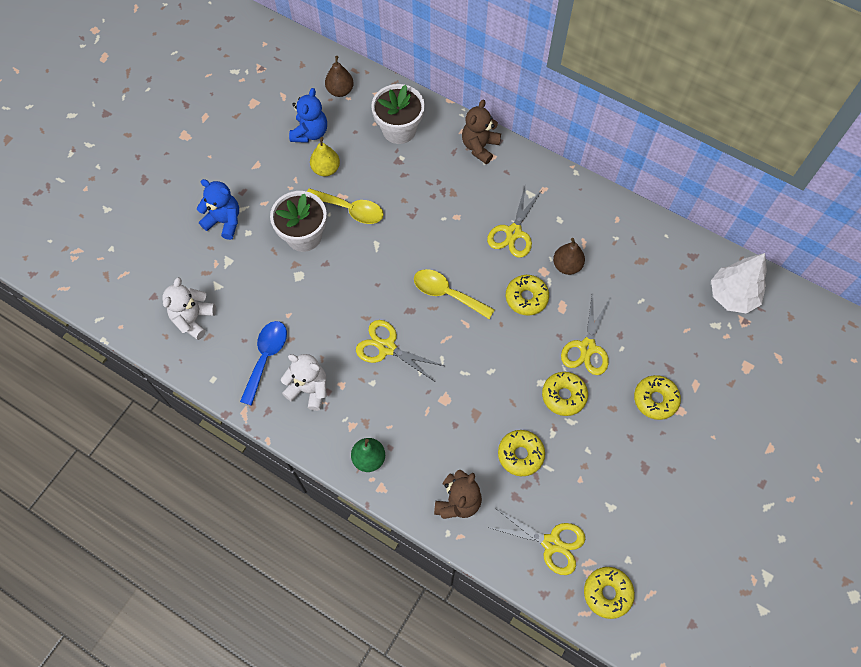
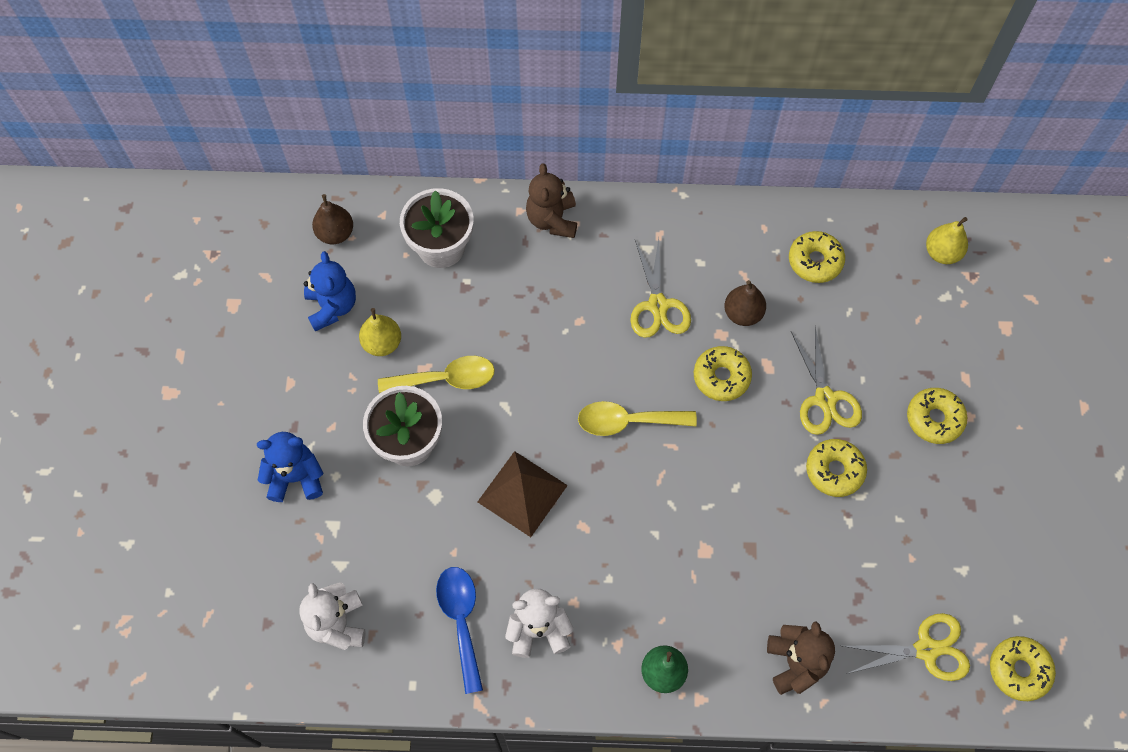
camera: 30 degrees left, 0 degrees up
(352, 302) = (522, 493): none -> brown pyramid
(386, 347) = (598, 526): yellow scissors -> none
(520, 454) = (830, 567): yellow donut -> yellow donut (815, 261)
(732, 296) = (942, 253): white tree -> yellow pear

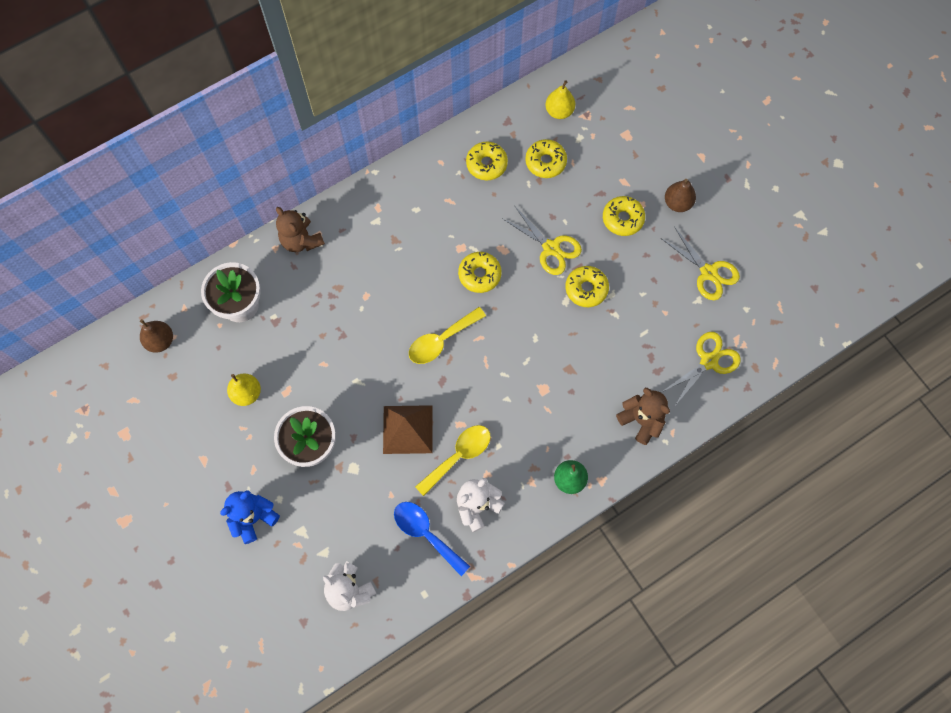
camera: 35 degrees left, 5 degrees up
(332, 307) = (195, 391): blue teddy bear -> none
(446, 379) = (306, 389): yellow spoon -> yellow spoon (459, 456)
(658, 306) = (409, 254): yellow scissors -> yellow scissors (709, 273)
(743, 313) = (465, 226): brown pear -> brown pear (677, 203)
(1019, 670) = (766, 338): yellow donut -> yellow donut (545, 162)

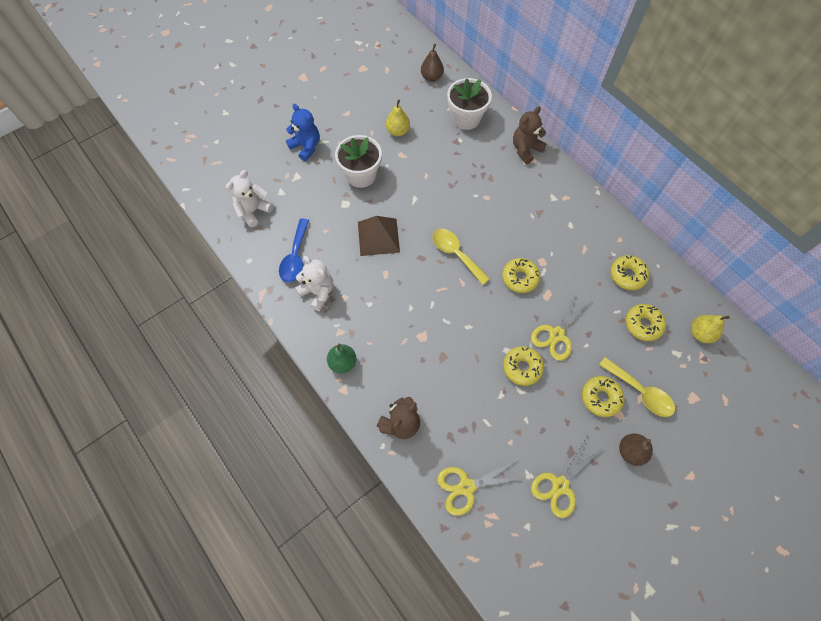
camera: 85 degrees right, 5 degrees down
(426, 533) = (295, 257): blue spoon -> blue spoon turned 150 degrees clockwise
(459, 456) = (359, 275): yellow spoon -> yellow spoon (640, 392)
(709, 361) = (466, 487): yellow scissors -> yellow scissors turned 120 degrees clockwise

